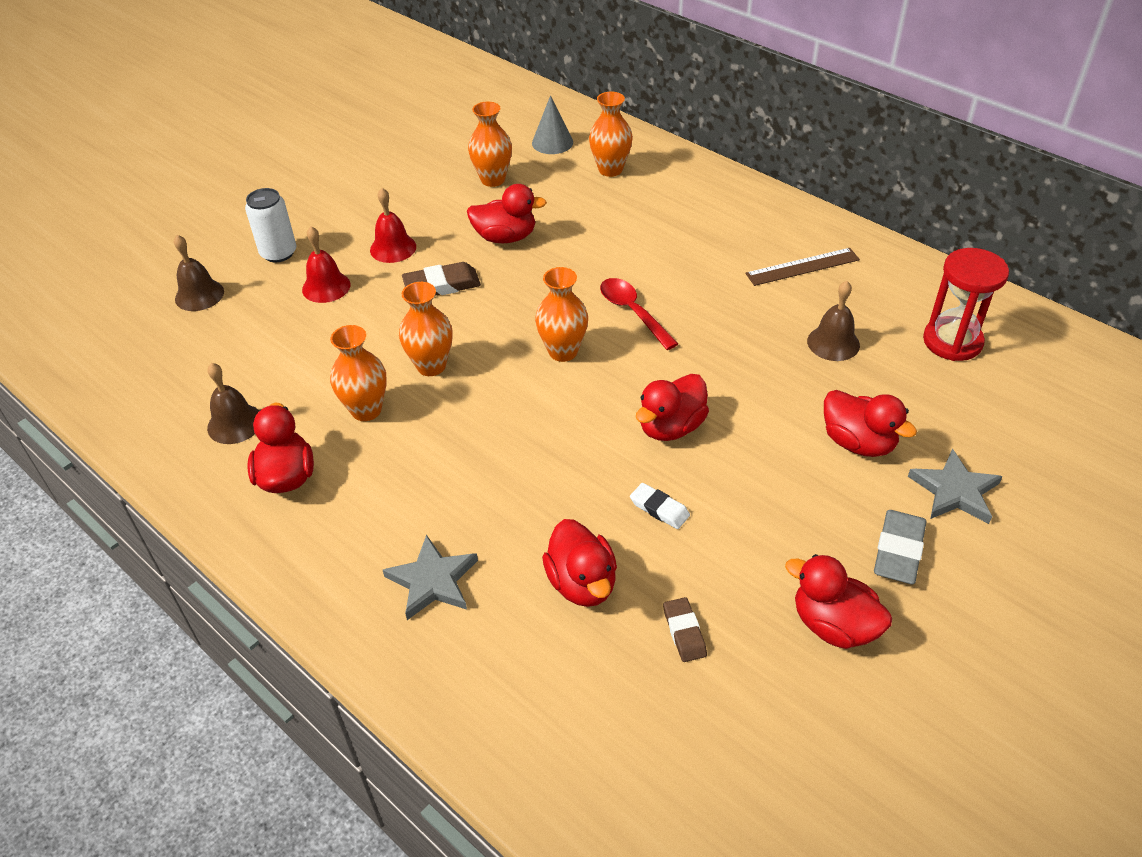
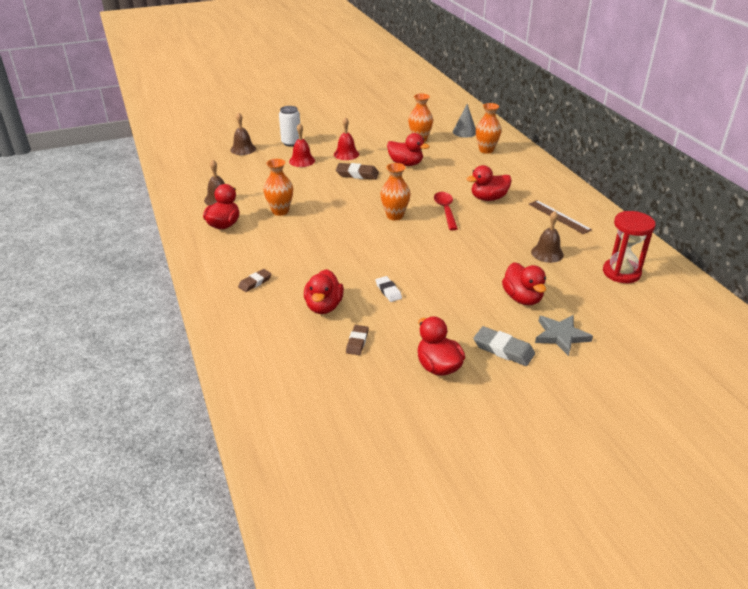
camera: 25 degrees right, 10 degrees down
(431, 366) = (325, 203): orange vase -> none
(432, 581) = (255, 282): grey star -> brown eraser
(671, 427) = (424, 261): red duck -> red duck (488, 198)
(802, 267) = (559, 217): brown ruler -> brown ruler turned 45 degrees clockwise
(898, 551) = (503, 349): grey eraser -> grey eraser turned 75 degrees clockwise

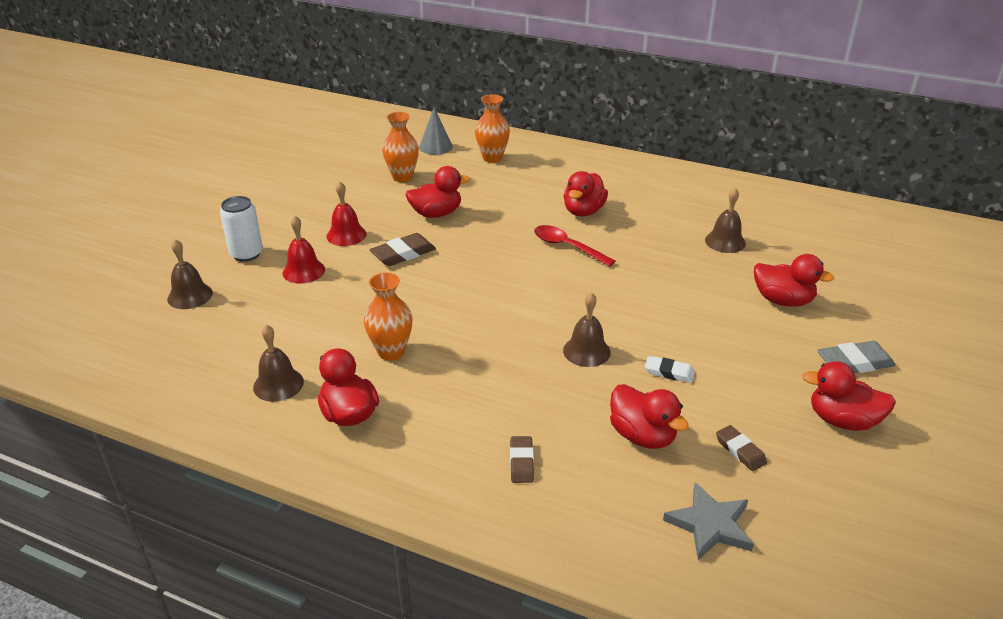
camera: 45 degrees left, 0 degrees up
(365, 259) = (586, 351): none -> brown bell
(394, 216) = (529, 282): orange vase -> none
(559, 217) = (673, 198): brown ruler -> none
(561, 336) = (866, 317): grey star -> grey star (710, 525)
(621, 273) = (804, 227): red hourglass -> none

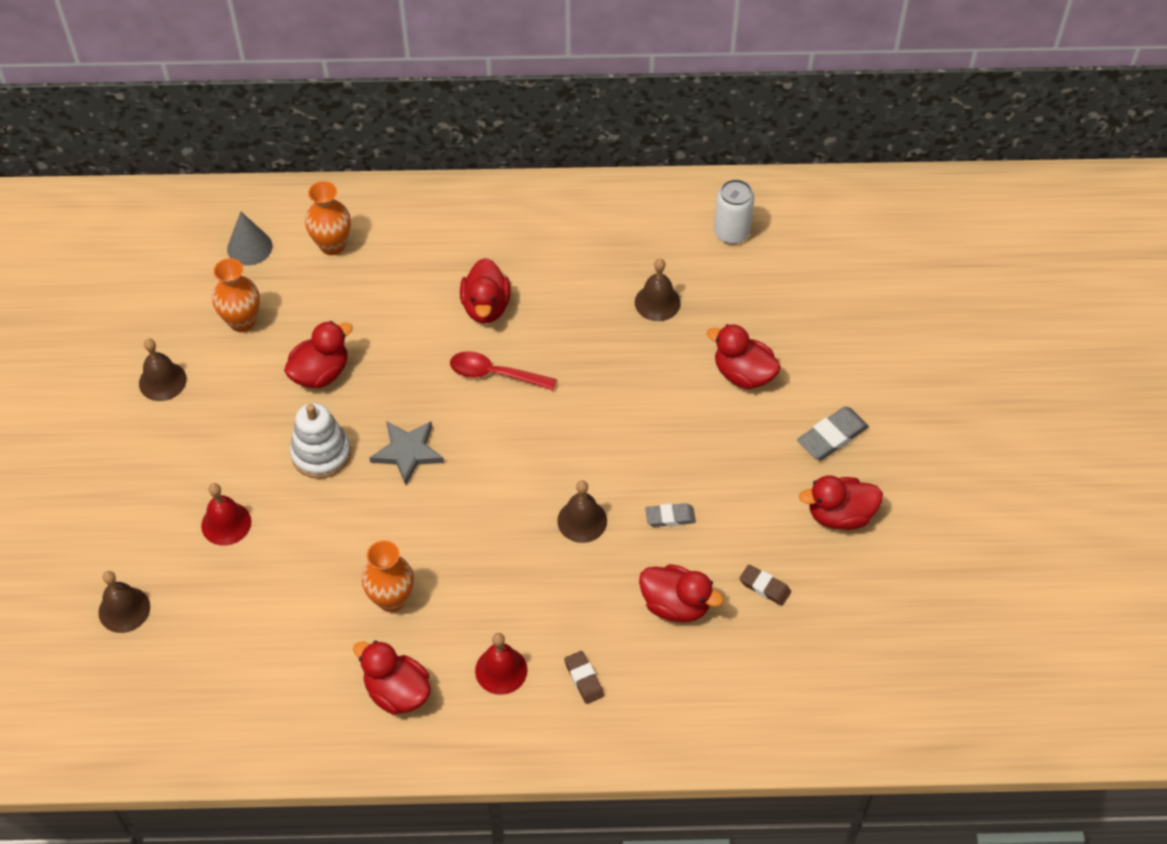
camera: 25 degrees left, 20 degrees up
(246, 254) = (142, 522): white can -> white can (731, 233)
(278, 384) = (305, 686): brown bell -> brown bell (162, 381)
(346, 235) = (237, 448): red bell -> red bell (501, 670)
(403, 254) = (321, 454): brown eraser -> white stacking toy
(669, 372) = (670, 517): white eraser -> grey eraser
(710, 525) = (766, 677): grey star -> grey star (408, 452)
(783, 300) = (743, 374): red duck -> red duck turned 150 degrees counterclockwise

